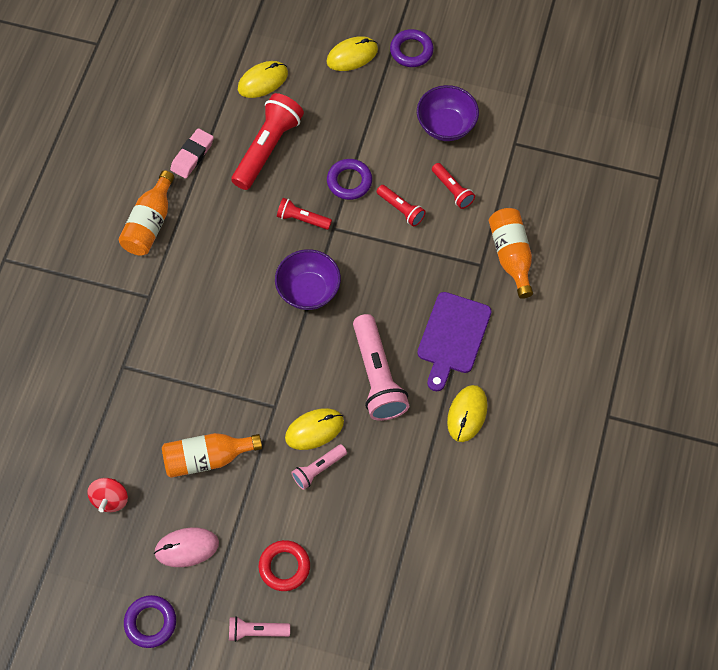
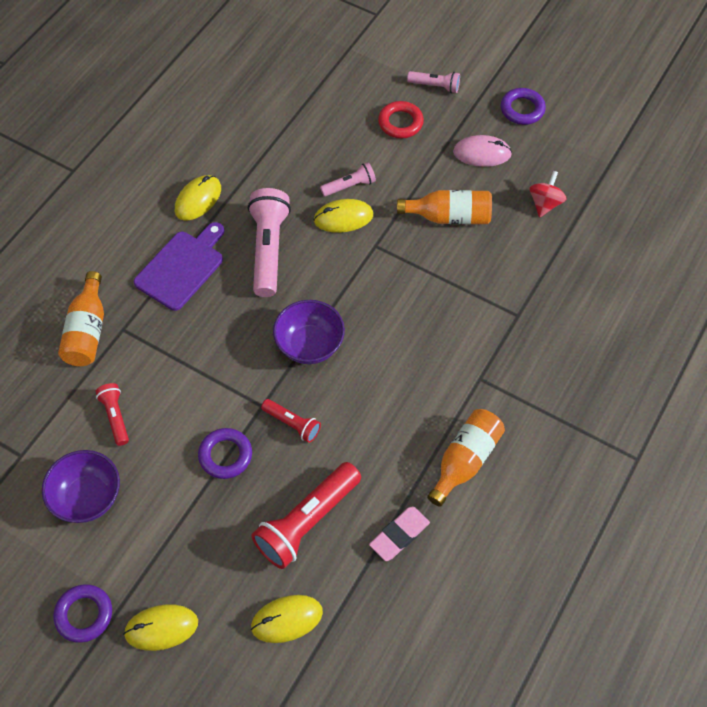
camera: 165 degrees left, 5 degrees down
(401, 209) = (180, 408): red flashlight -> none

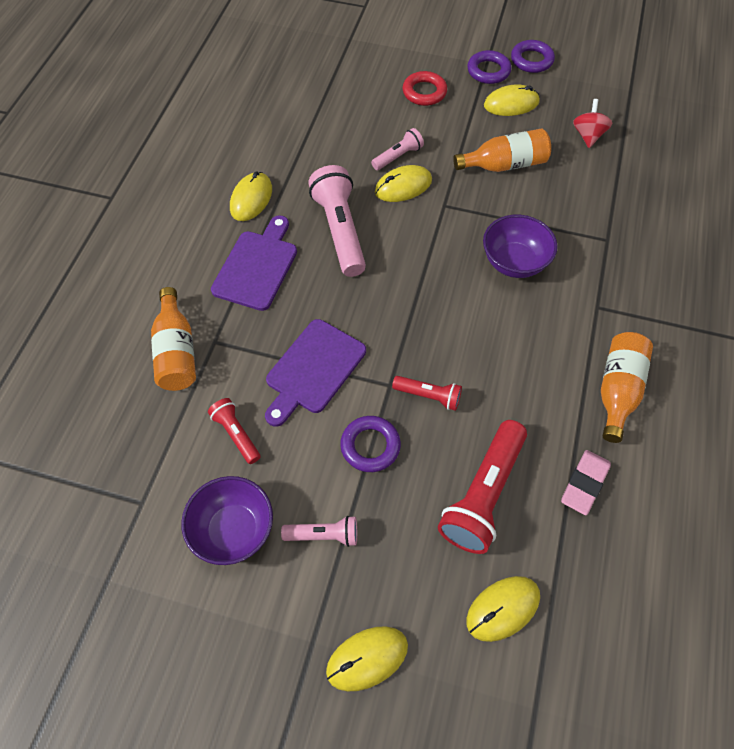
camera: 15 degrees left, 0 degrees up
(84, 615) = (272, 668): purple ring -> purple ring (488, 71)
(200, 376) = (313, 370): none -> purple cutting board
(309, 345) = (416, 313): purple bowl -> purple bowl (514, 262)
(435, 86) = (444, 55): pink flashlight -> pink flashlight (324, 535)
(482, 153) = (511, 104): pink mouse -> yellow mouse

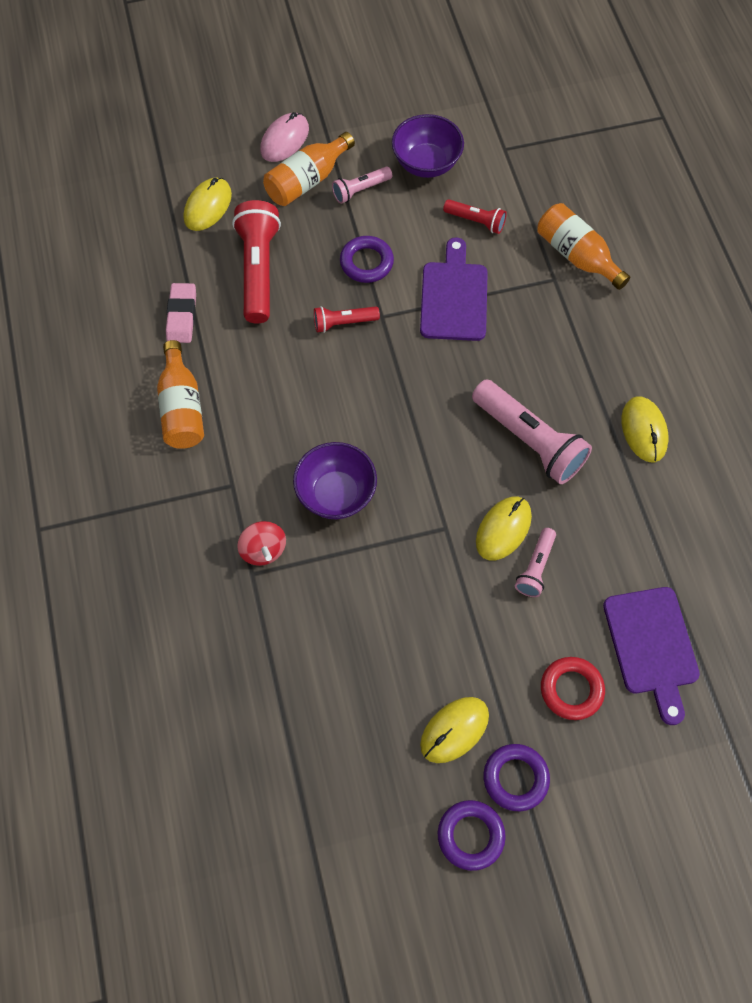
camera: 150 degrees right, 5 degrees up
(257, 266) = (576, 362): purple cutting board -> purple cutting board (652, 646)
(367, 658) = (284, 140): yellow mouse -> pink mouse
(504, 165) = (411, 621): orange bottle -> orange bottle (307, 181)
(588, 135) = (334, 725): red spinning top -> red spinning top (263, 550)

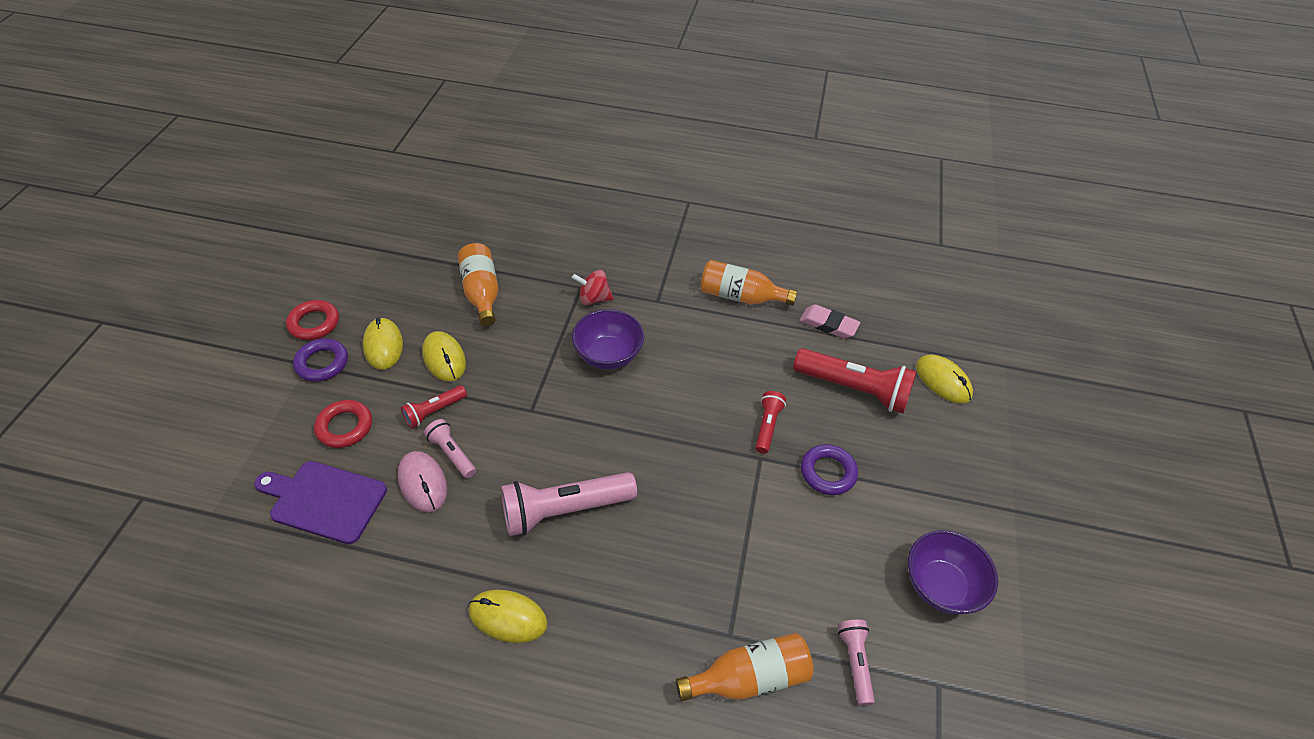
camera: 115 degrees right, 15 degrees down
(284, 140) = (1012, 470): pink mouse -> pink mouse (423, 483)
(307, 181) = (950, 466): orange bottle -> orange bottle (482, 293)
(360, 190) = (922, 507): pink flashlight -> pink flashlight (855, 662)
(453, 297) = (753, 526): purple cutting board -> none
(470, 836) = (314, 323): purple ring -> red ring
(476, 221) = (840, 595): red flashlight -> red flashlight (434, 411)
(503, 529) = (500, 448): yellow mouse -> yellow mouse (444, 358)

